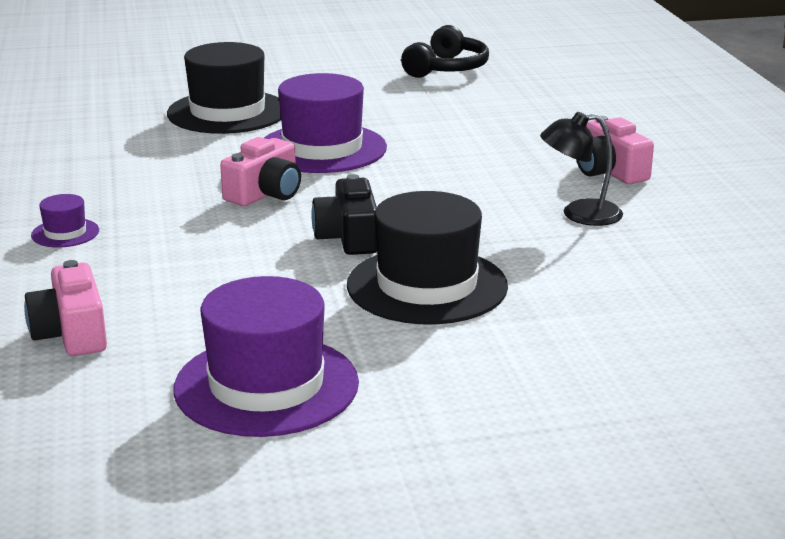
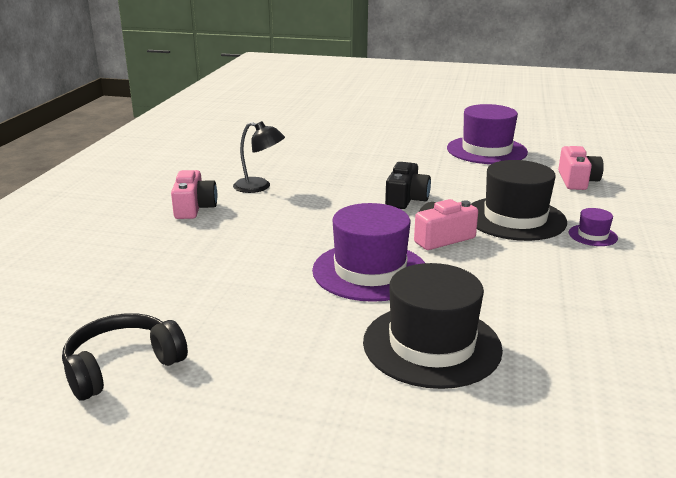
camera: 155 degrees left, 0 degrees up
(427, 286) = (386, 170): black hat -> black hat (515, 218)

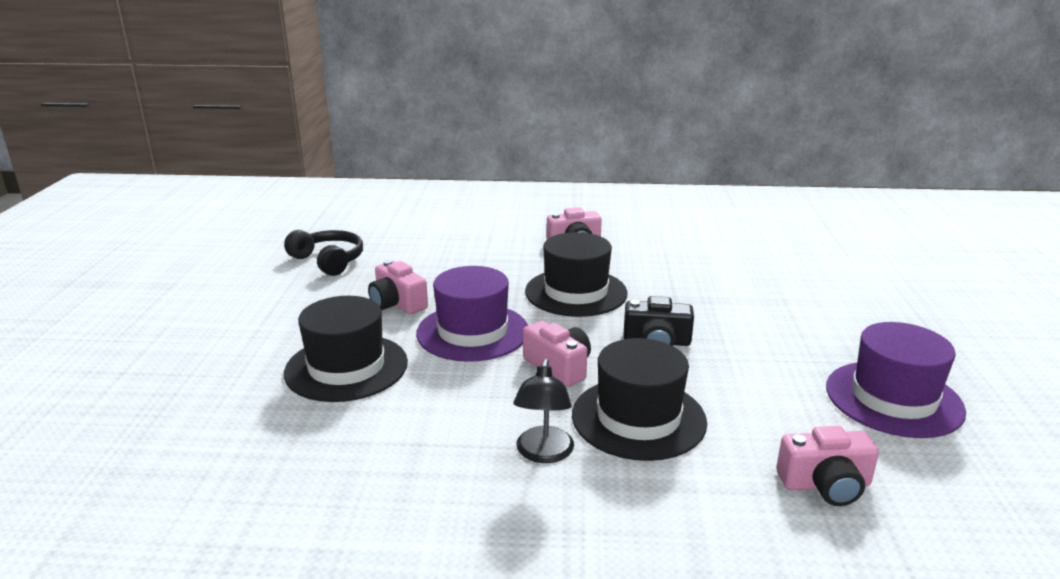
camera: 80 degrees right, 0 degrees up
(259, 187) = (640, 263): black lamp -> black lamp (543, 453)
(288, 312) = (397, 303): none -> pink camera
(305, 218) = (576, 292): none -> black hat
(592, 235) = (612, 482): purple hat -> none

